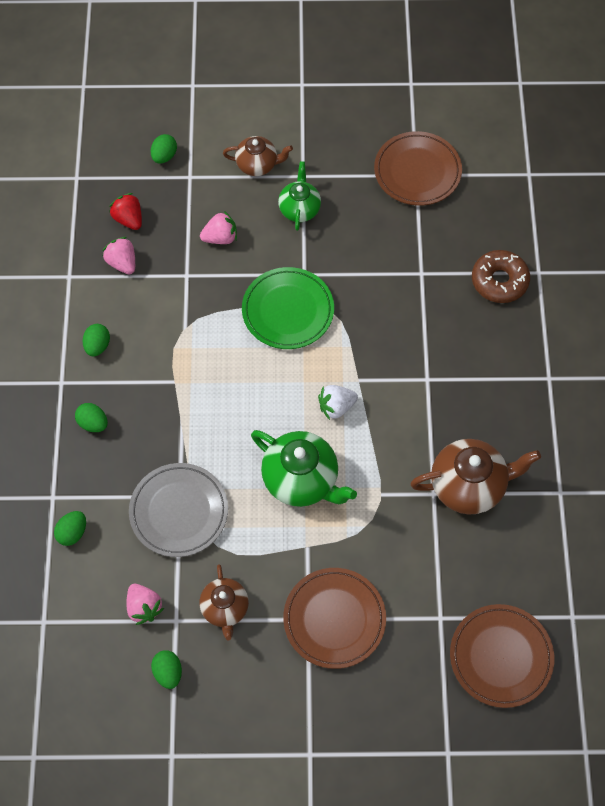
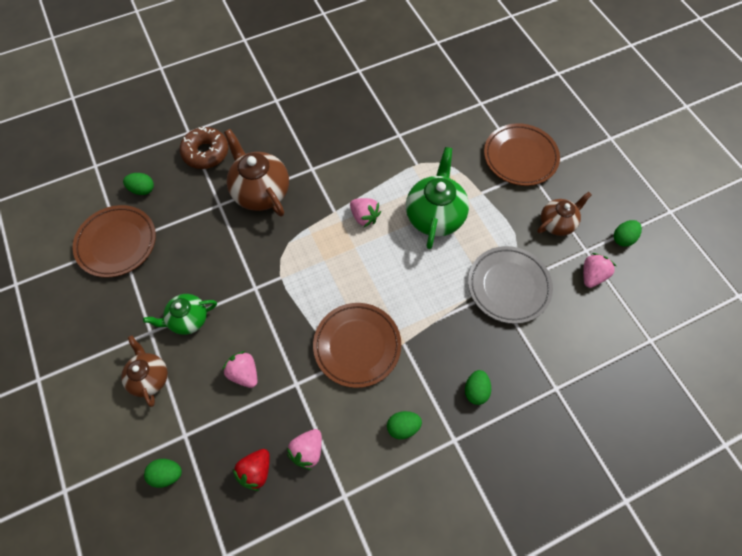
camera: 115 degrees left, 0 degrees up
(72, 533) = (573, 356): green egg -> green egg (142, 189)
(288, 311) = (296, 285): green plate -> none
(336, 407) = (364, 217): white strawberry -> pink strawberry
(469, 485) = (381, 118): brown teapot -> brown teapot (261, 192)
(500, 657) = (484, 67): brown plate -> brown plate (357, 346)

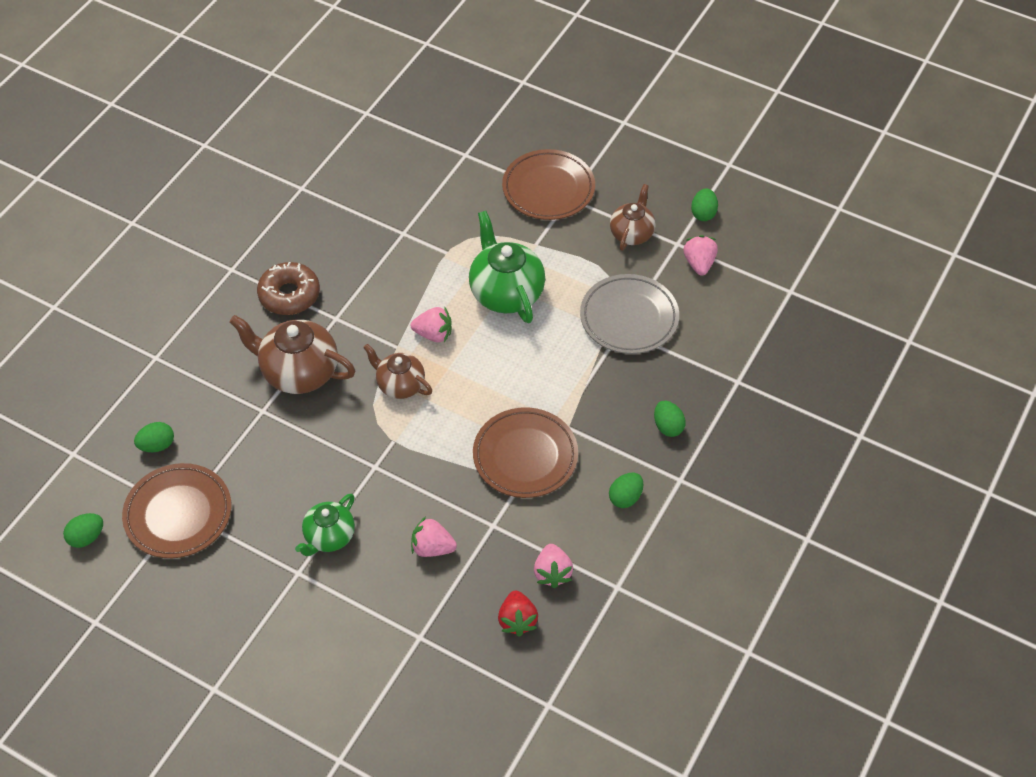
camera: 35 degrees left, 10 degrees down
(150, 377) = (336, 611): brown teapot -> brown teapot (400, 385)
(167, 474) = (432, 679): green egg -> green egg (87, 537)
(206, 153) = (198, 367): brown donut -> brown donut (289, 295)

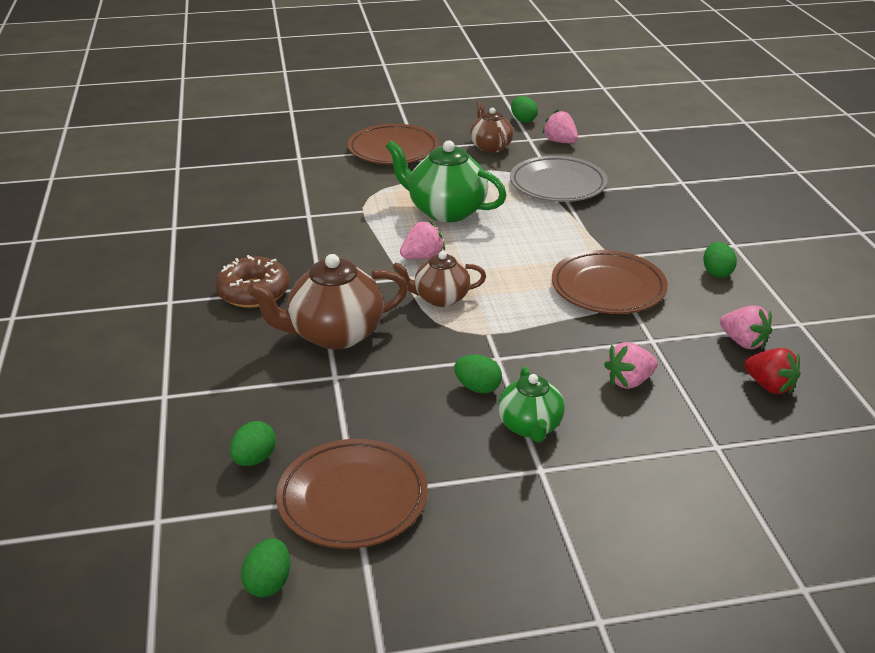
camera: 40 degrees left, 20 degrees down
(668, 426) = (678, 223): green egg -> green egg (477, 388)

